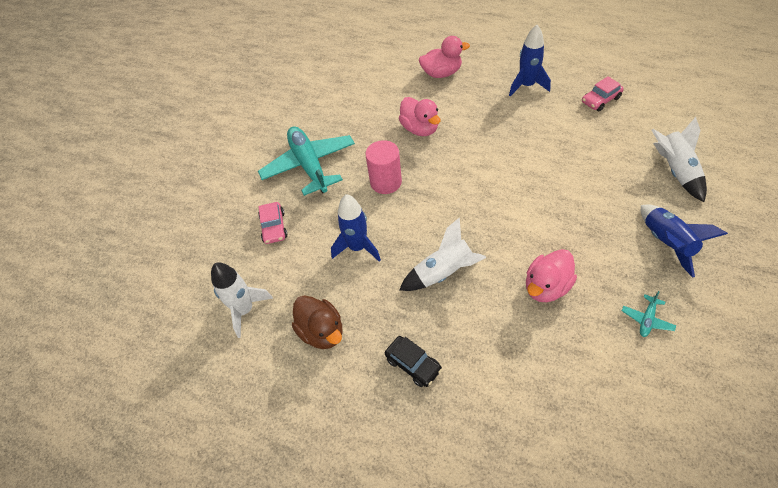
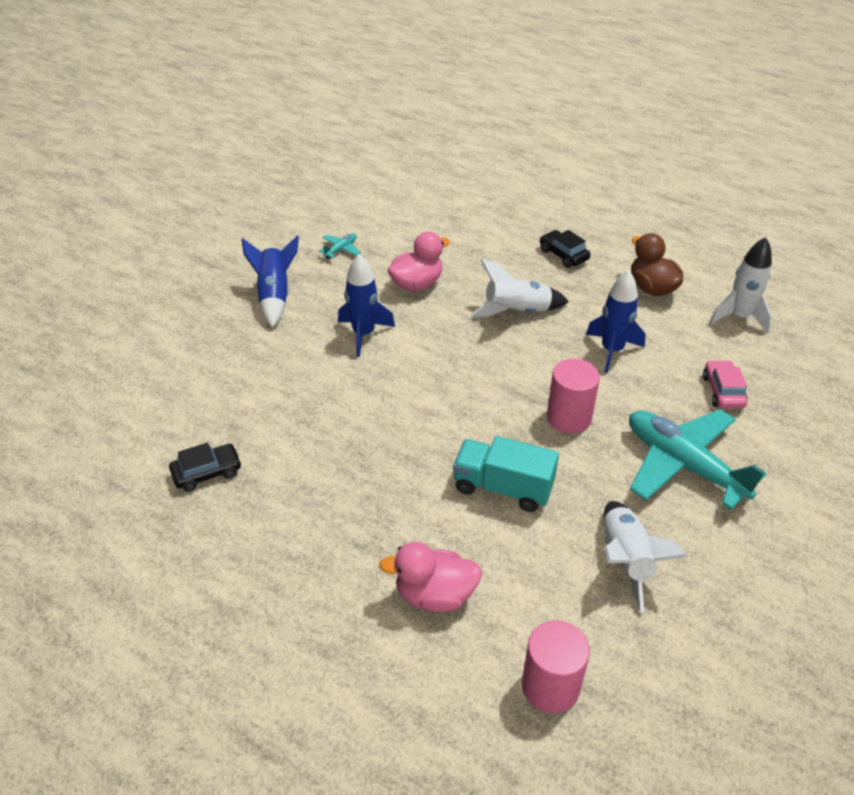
camera: 175 degrees left, 10 degrees down
(309, 165) = (683, 465): turquoise plane -> turquoise plane turned 150 degrees clockwise
(379, 54) = (550, 686): none -> pink cylinder
(420, 129) = (503, 487): pink duck -> turquoise truck
(527, 86) = (299, 527): blue rocket -> blue rocket (363, 334)
(600, 100) = (207, 473): pink car -> black car
(675, 171) = (200, 358): white rocket -> white rocket (625, 560)

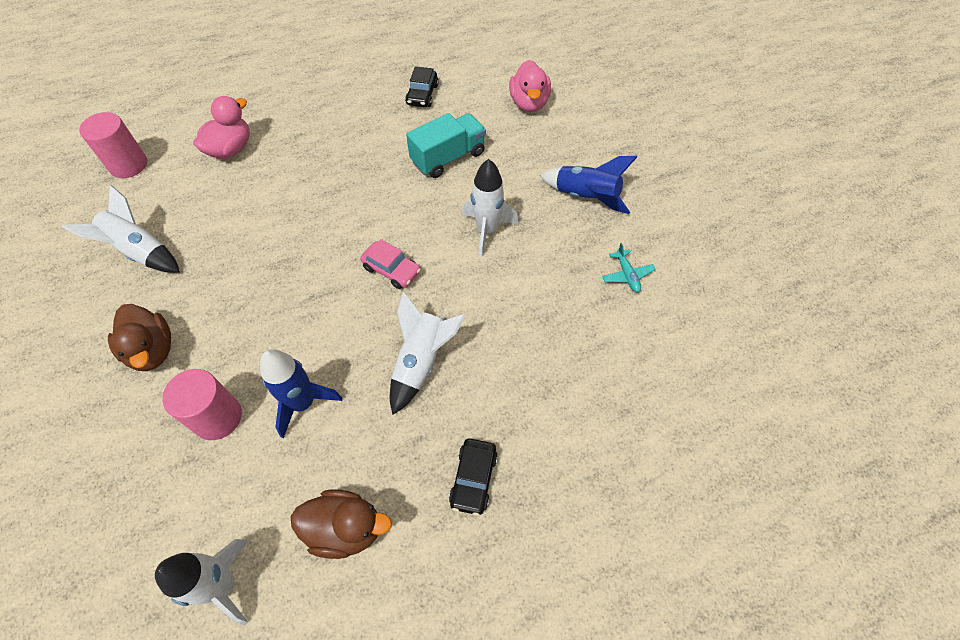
camera: 125 degrees right, 15 degrees up
(363, 334) = (487, 230): blue rocket -> white rocket
(417, 284) = (526, 305): pink duck -> pink duck (529, 103)
(503, 487) = (259, 225): turquoise truck -> turquoise truck (448, 157)
(563, 255) = (473, 479): black car -> black car turned 105 degrees clockwise
(569, 417) = (271, 308): pink cylinder -> pink cylinder (217, 417)
(683, 465) = (152, 350): turquoise plane -> brown duck
(723, 391) = (171, 456): pink car -> pink car (391, 270)

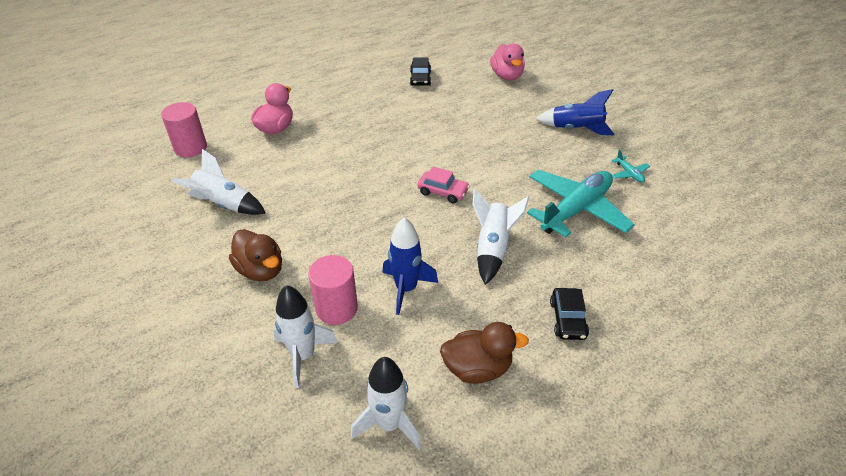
camera: 10 degrees left, 15 degrees down
(448, 157) = (458, 116): turquoise truck -> none
(487, 230) = (508, 158): white rocket -> white rocket (303, 355)
(541, 320) = (576, 210): none -> turquoise plane

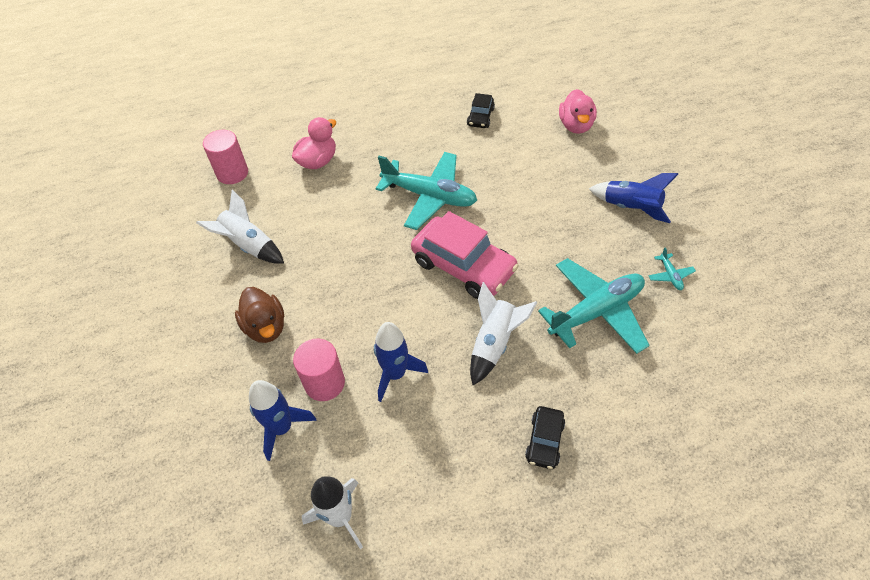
camera: 15 degrees right, 10 degrees up
(303, 355) = (282, 428): white rocket -> blue rocket
(393, 142) = (429, 196): none -> turquoise plane
(443, 192) = (463, 266): pink car -> pink car, size x2.01
(477, 368) = (438, 476): brown duck -> none

